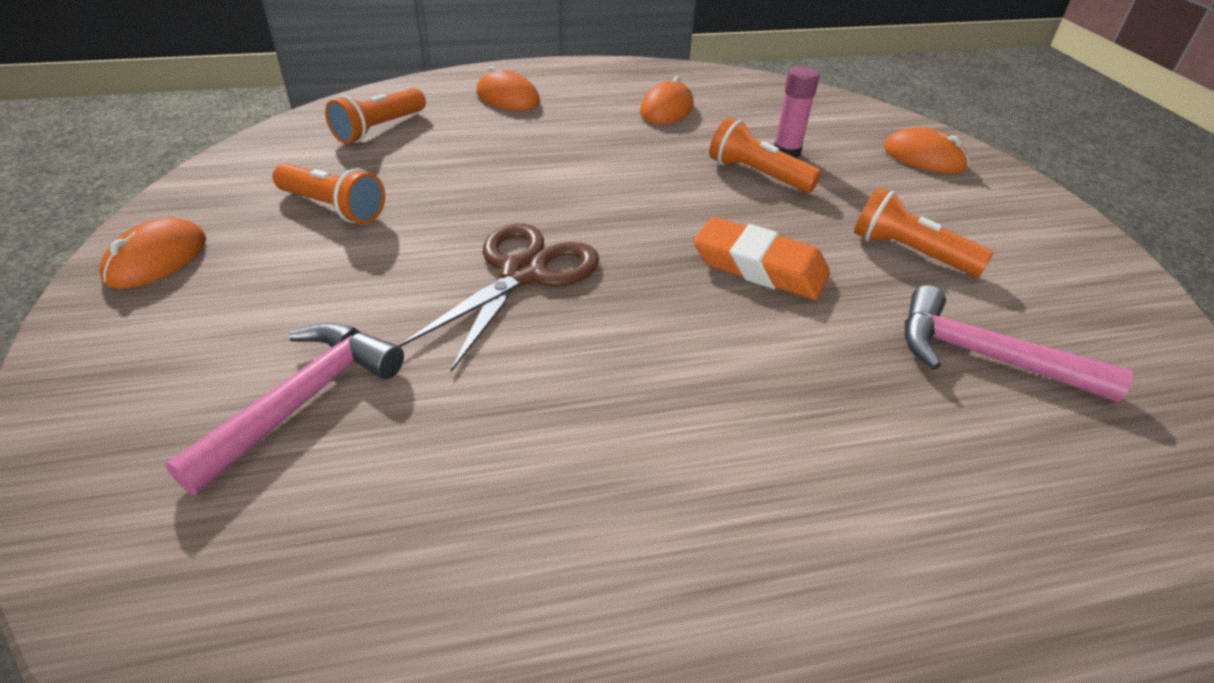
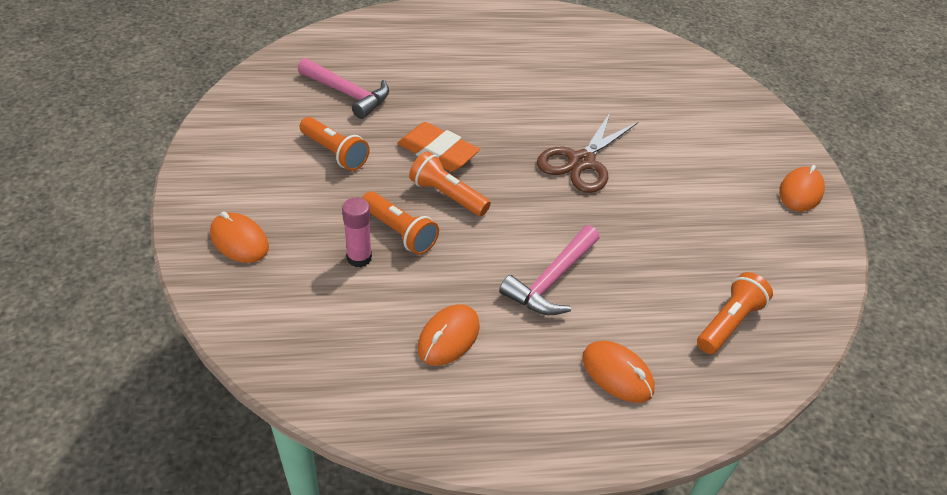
camera: 175 degrees left, 5 degrees up
(303, 401) = (672, 109): pink hammer -> pink hammer (551, 280)
(333, 208) = (718, 225): orange flashlight -> orange flashlight (447, 195)

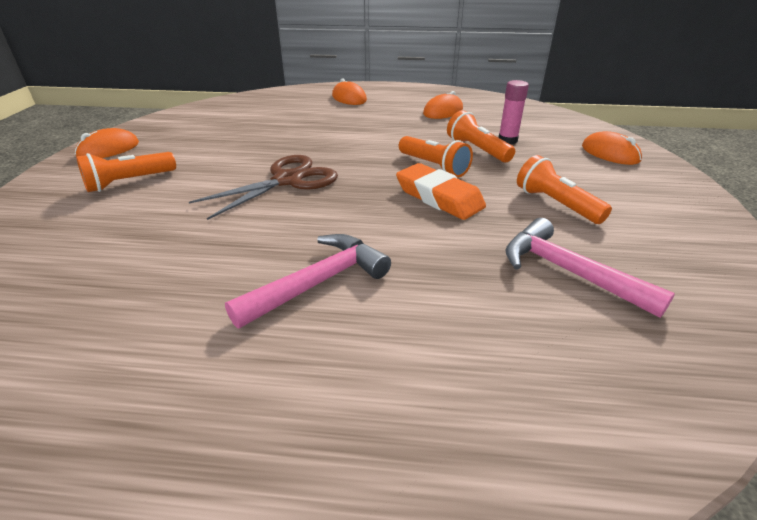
camera: 165 degrees left, 10 degrees down
(551, 280) = (366, 124): pink hammer -> pink hammer (318, 282)
(729, 323) = (265, 106): orange flashlight -> orange flashlight (129, 182)

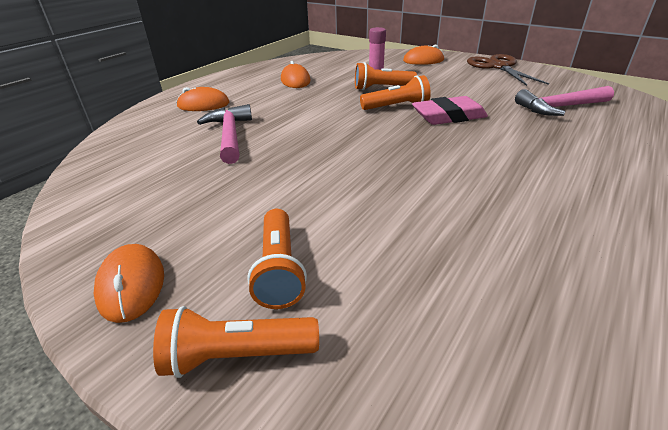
camera: 60 degrees left, 0 degrees up
(287, 180) = (369, 166): brown scissors -> brown scissors (498, 67)
(318, 282) = (555, 182): pink hammer -> pink hammer (230, 135)
(439, 197) = (448, 116): orange eraser -> pink eraser
(556, 204) = (480, 89): orange flashlight -> orange flashlight (236, 355)

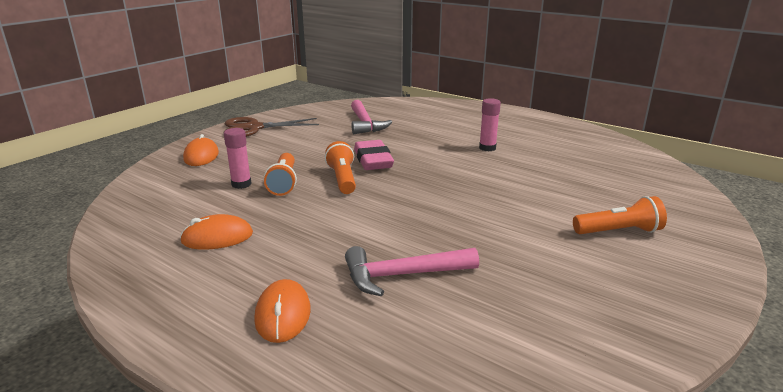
camera: 90 degrees left, 10 degrees down
(131, 285) = (676, 292): orange mouse -> none
(236, 355) = (695, 241): orange flashlight -> none
(539, 185) = (487, 148): none -> pink glue stick

